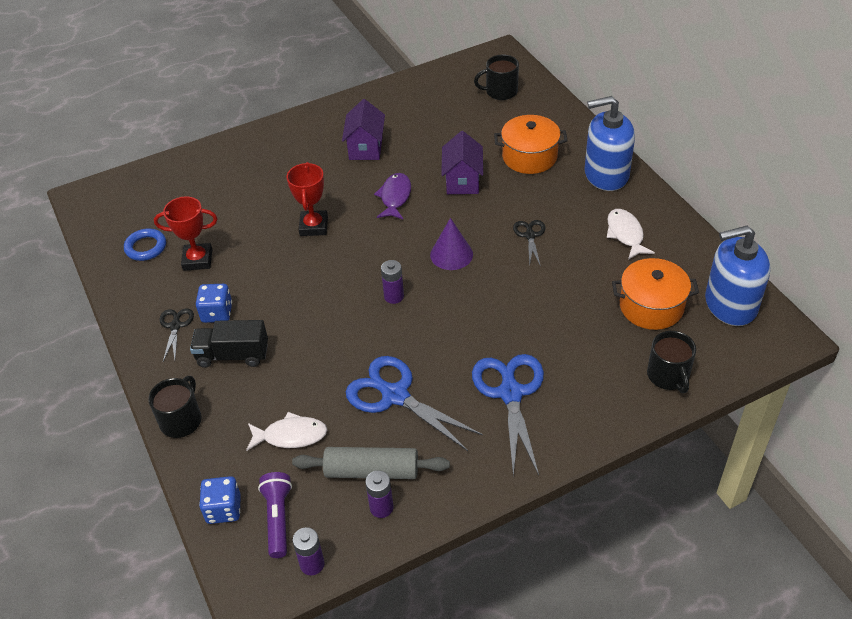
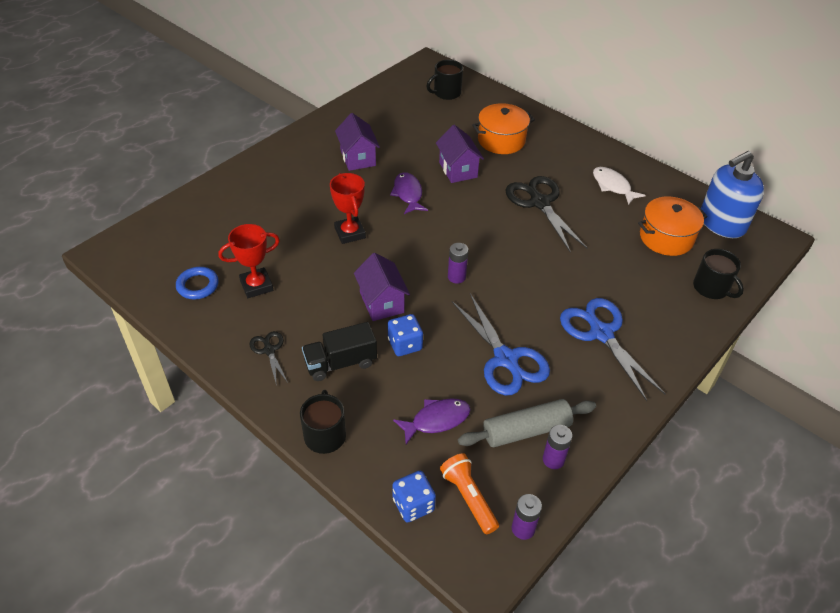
camera: 25 degrees left, 0 degrees up
(217, 313) = (303, 329): blue dice -> blue dice (405, 344)
(278, 519) = (468, 498): purple flashlight -> orange flashlight
(291, 435) = (436, 420): white fish -> purple fish
(304, 305) = (381, 302): none -> purple house
(394, 395) = (506, 360): blue scissors -> blue scissors turned 135 degrees counterclockwise
(451, 254) = (484, 231): purple cone -> none
(530, 235) = (539, 202): black scissors -> black scissors, size x1.95
(606, 174) = (569, 143): blue soap dispenser -> none

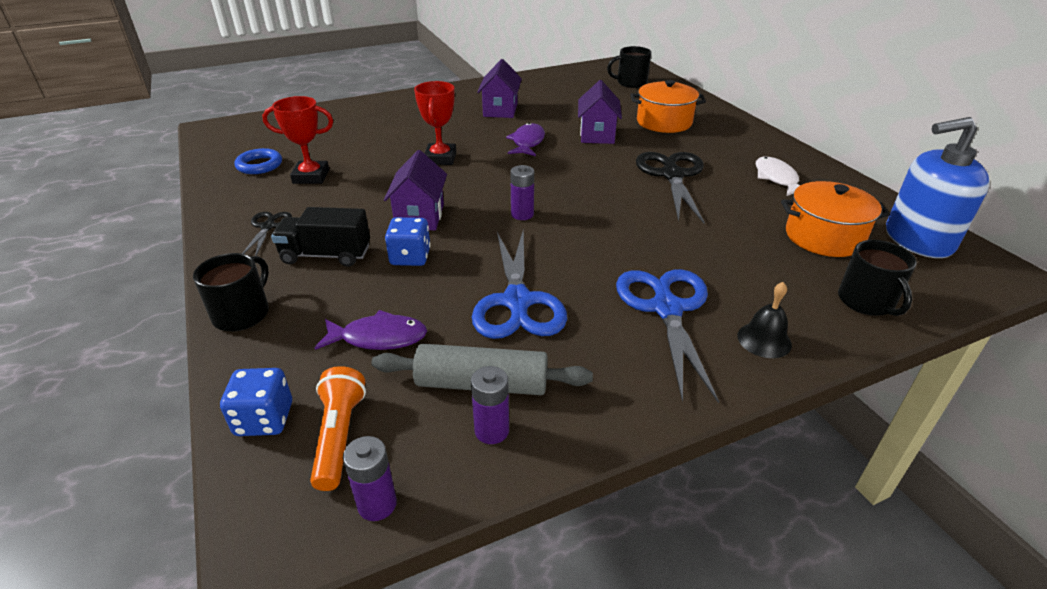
camera: 25 degrees right, 10 degrees down
(668, 339) = (764, 340): none -> black bell

